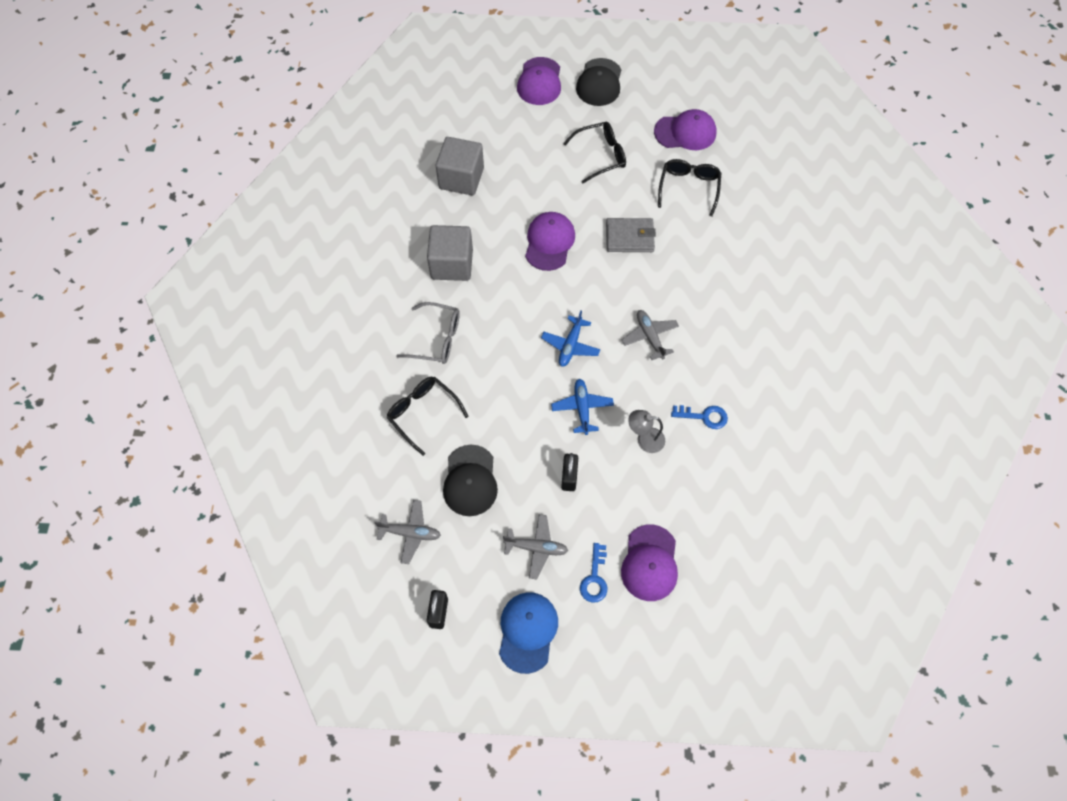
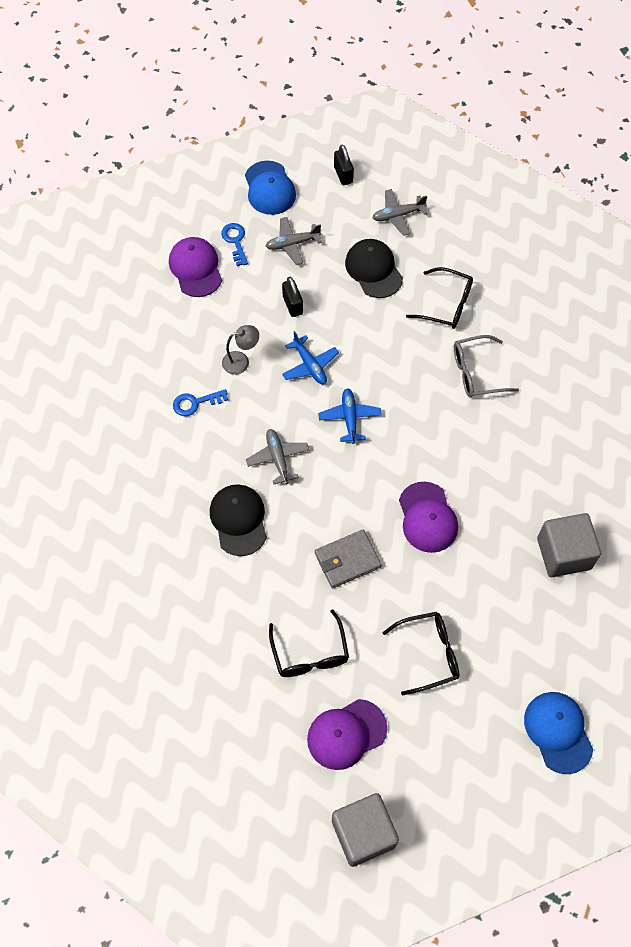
camera: 155 degrees right, 0 degrees up
(452, 264) = (510, 451): grey cube -> grey cube (363, 833)
(539, 82) = (558, 732): purple cap -> blue cap
(599, 83) = (485, 765): black cap -> black cap (239, 520)
(601, 155) = (429, 653): black glasses -> black glasses turned 150 degrees counterclockwise
(650, 337) = (278, 458): grey plane -> grey plane turned 150 degrees counterclockwise

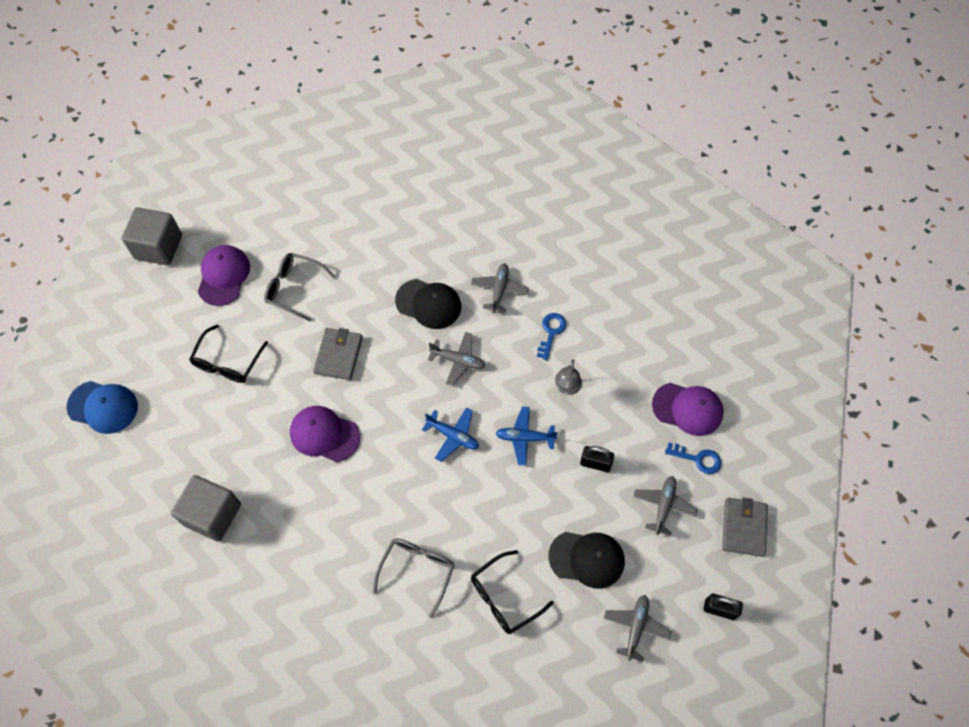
camera: 125 degrees right, 0 degrees up
(181, 470) = (499, 290): none -> grey plane
(269, 188) = (743, 528): blue cap -> grey wallet
(310, 654) = (294, 288): black glasses -> grey glasses

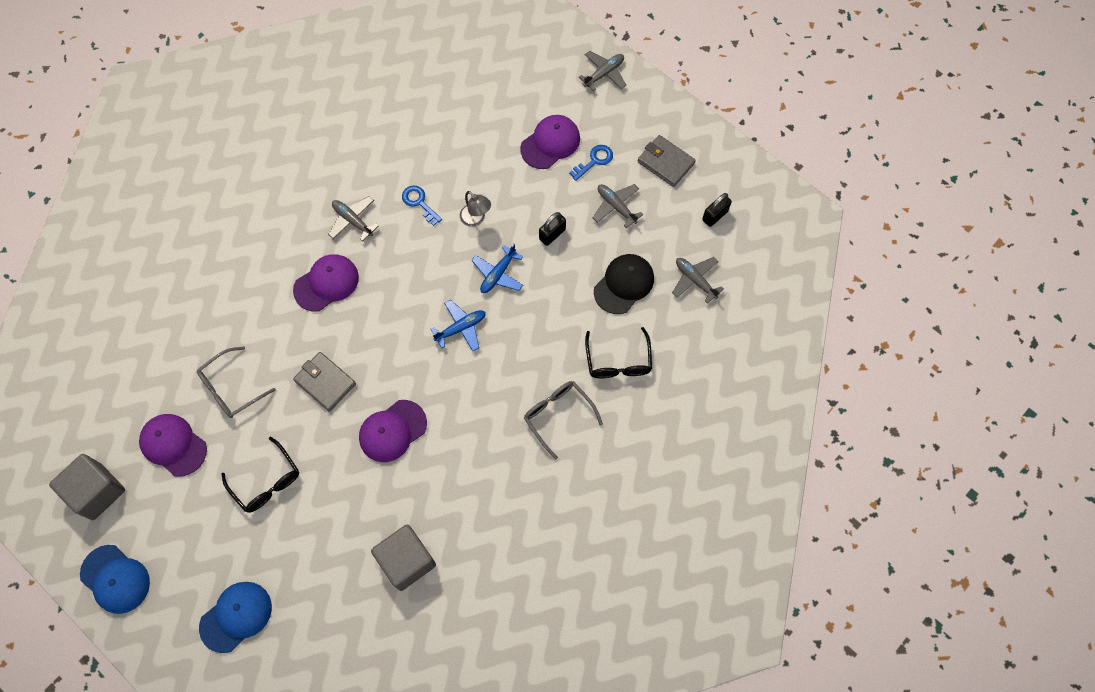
camera: 60 degrees left, 5 degrees up
(94, 302) = (115, 579): none -> blue cap
(428, 304) = (326, 283): black cap -> purple cap
(458, 361) = (396, 288): grey plane -> grey plane (604, 73)

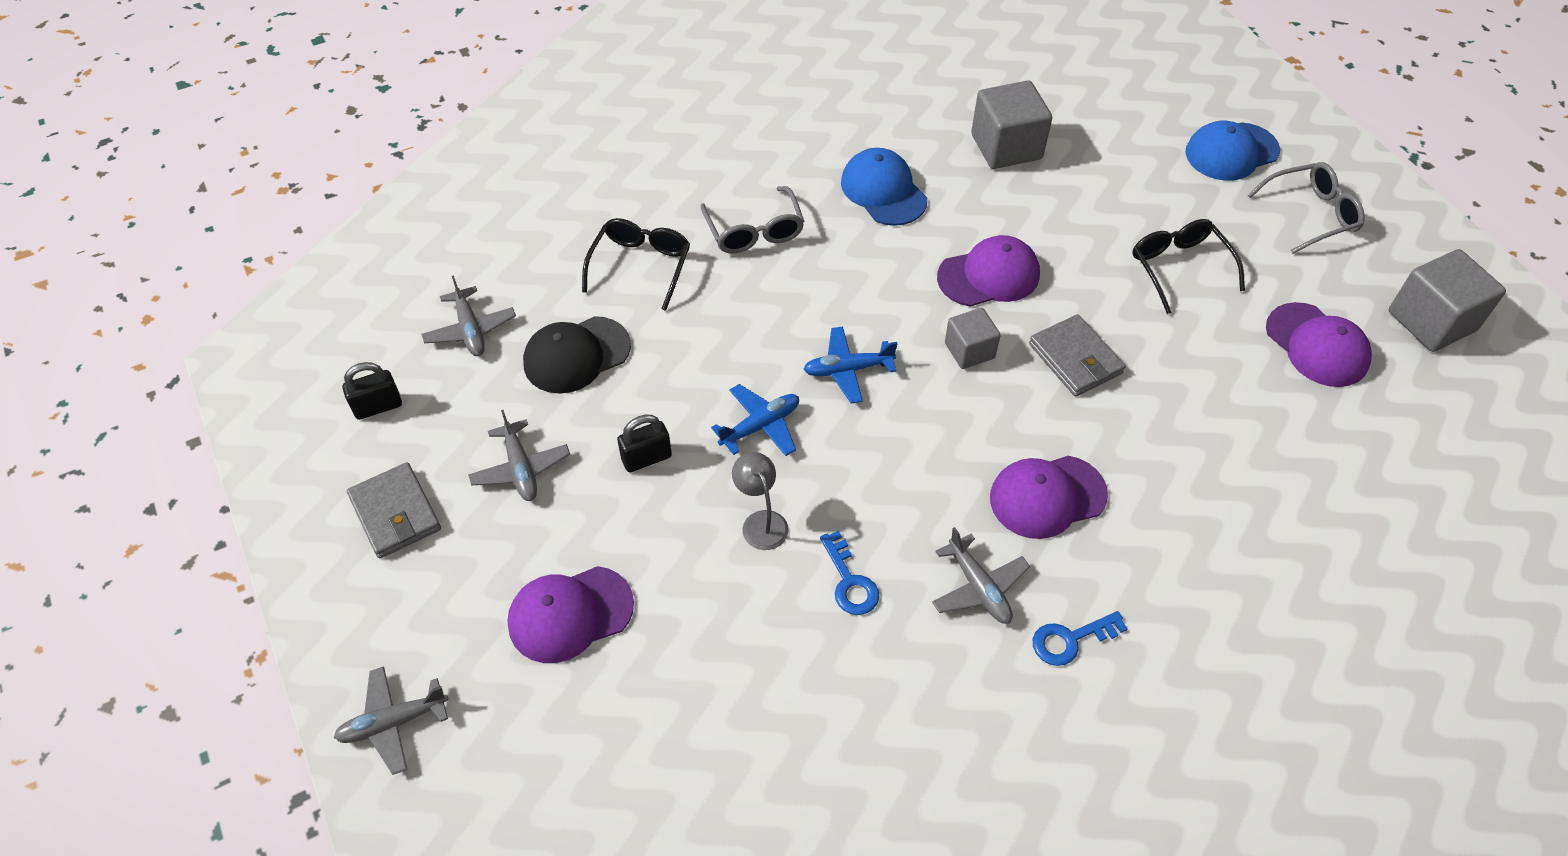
camera: 160 degrees left, 15 degrees down
(115, 579) = (1393, 223): blue cap -> blue cap (883, 191)
(231, 388) = (1224, 392): grey glasses -> grey glasses (1311, 214)
(391, 366) = (969, 350): none -> grey cube
(594, 161) = (511, 556): blue key -> blue key (1070, 640)

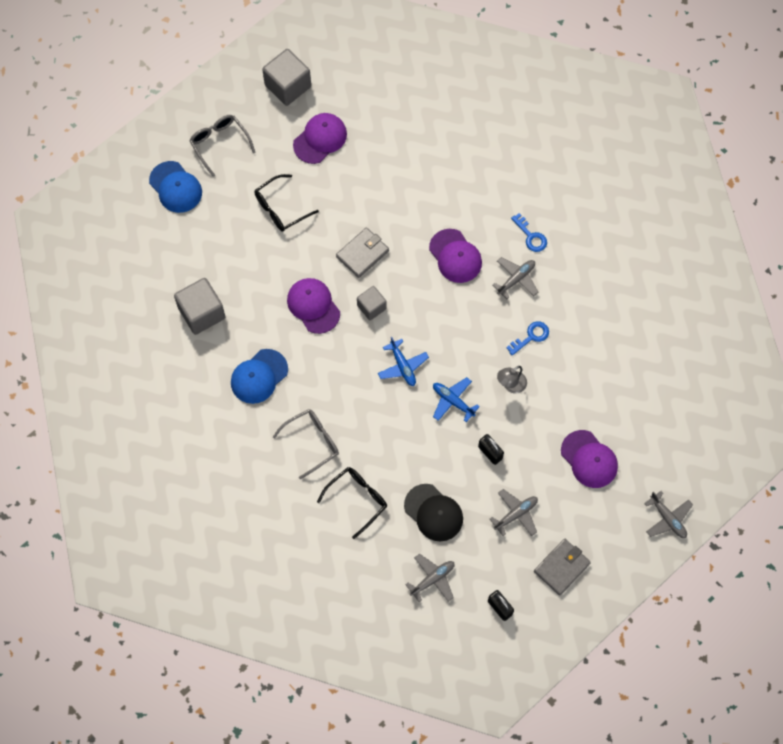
camera: 105 degrees left, 15 degrees up
(641, 266) = (357, 499): black glasses -> black glasses turned 135 degrees clockwise

